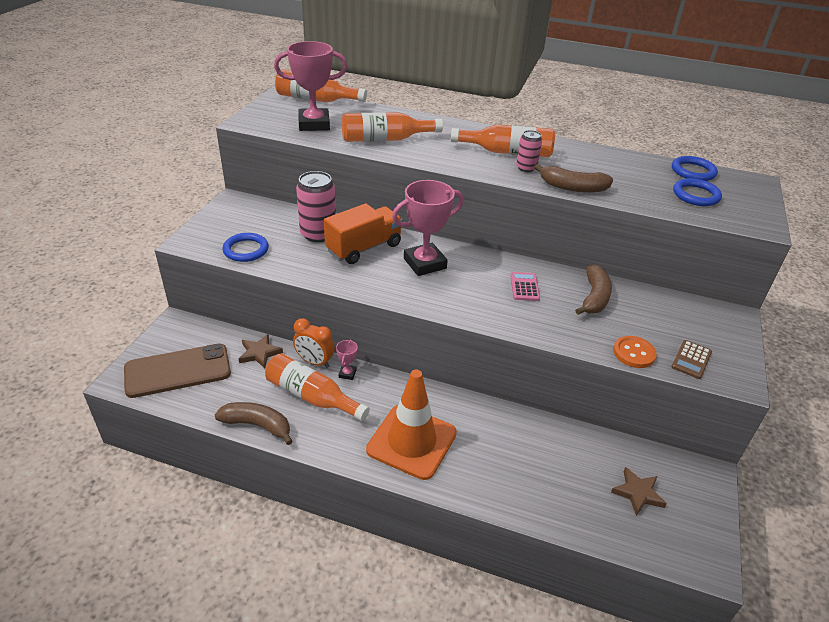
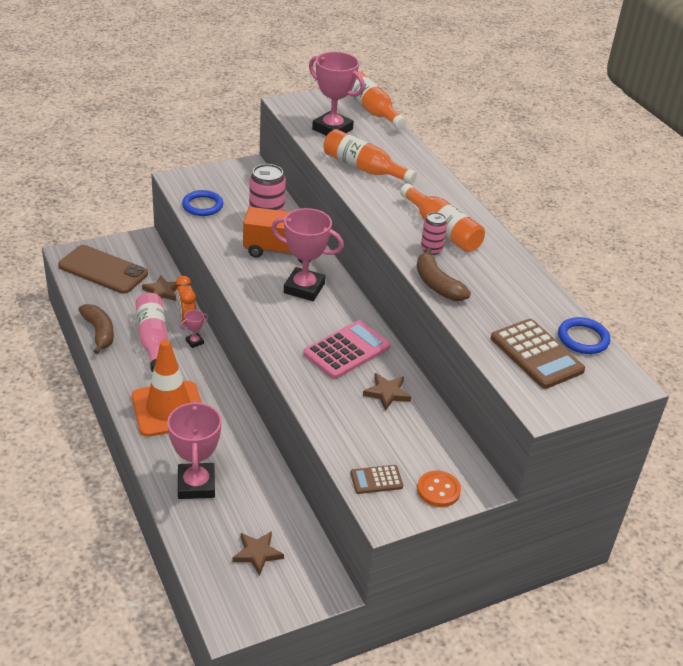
camera: 45 degrees right, 0 degrees up
(312, 396) = (153, 339): orange bottle -> pink bottle
(523, 482) = (196, 485): none -> pink trophy
(524, 287) = (347, 350): pink calculator -> pink calculator, size x1.85
(594, 297) = (387, 393): brown banana -> brown star
(634, 353) = (341, 444): orange button -> orange button (438, 490)
(696, 195) = (536, 354): blue ring -> brown calculator

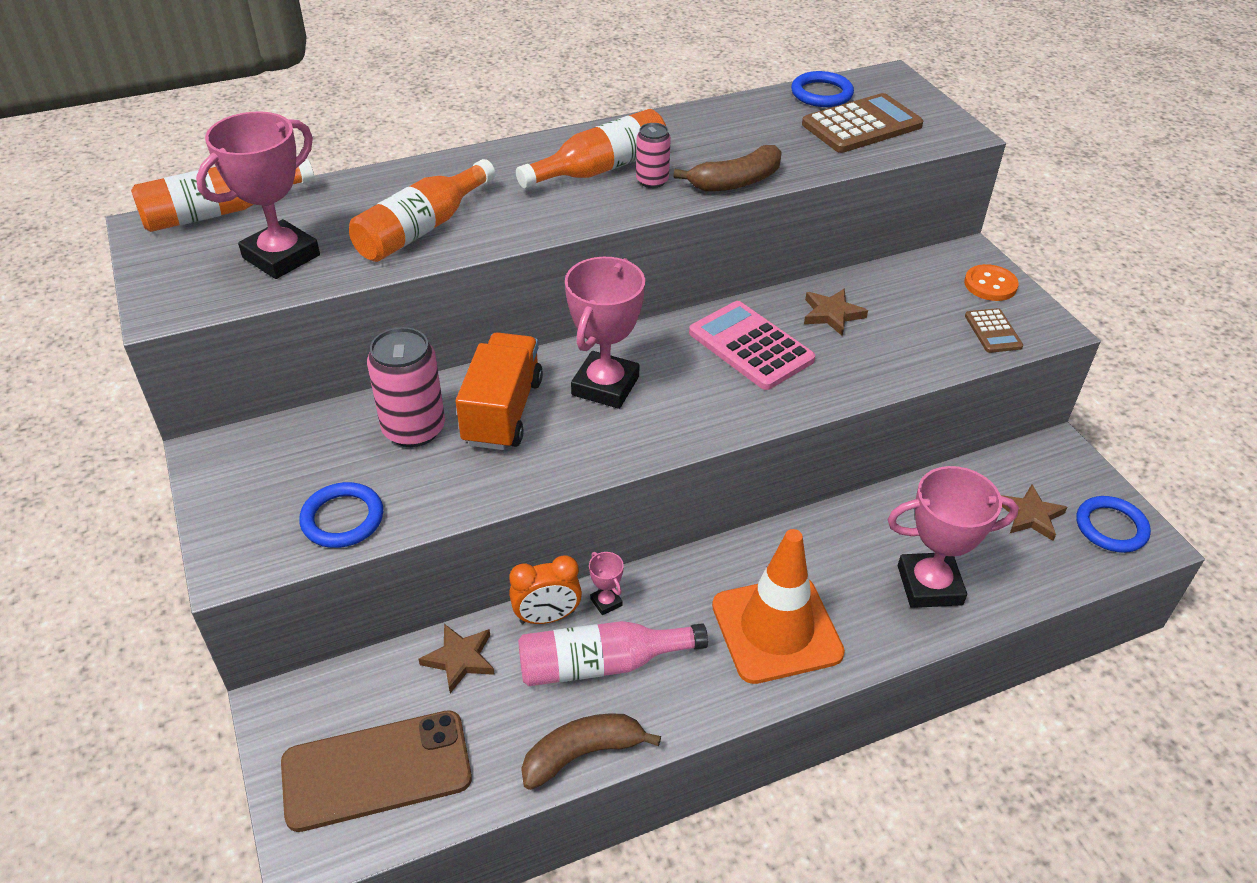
camera: 85 degrees left, 5 degrees up
(103, 270) = (376, 770): brown phone -> brown phone turned 45 degrees clockwise
(244, 602) = (1111, 527): none -> blue ring

